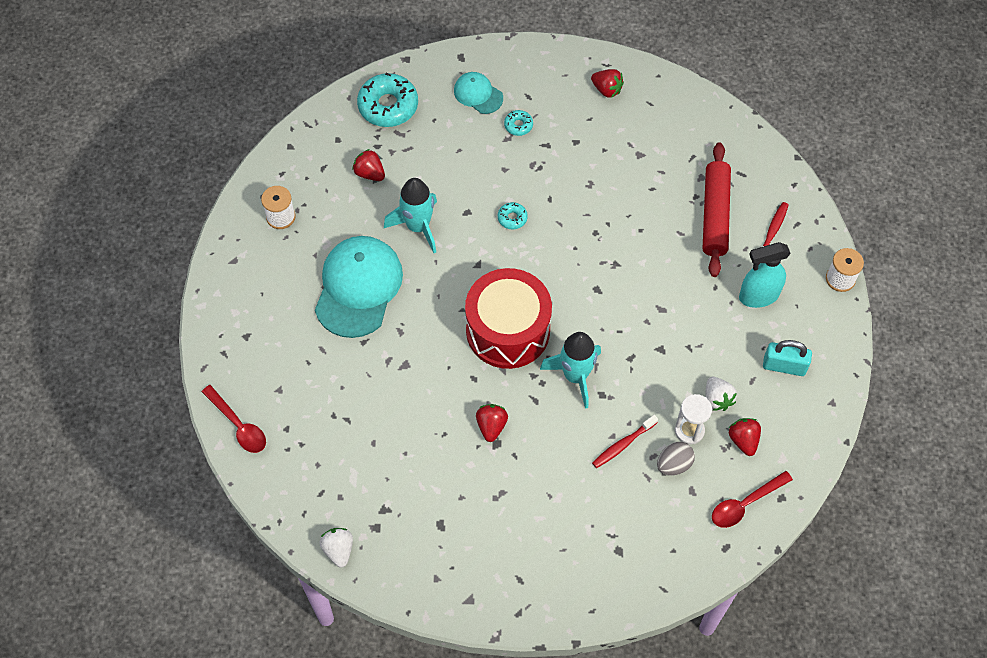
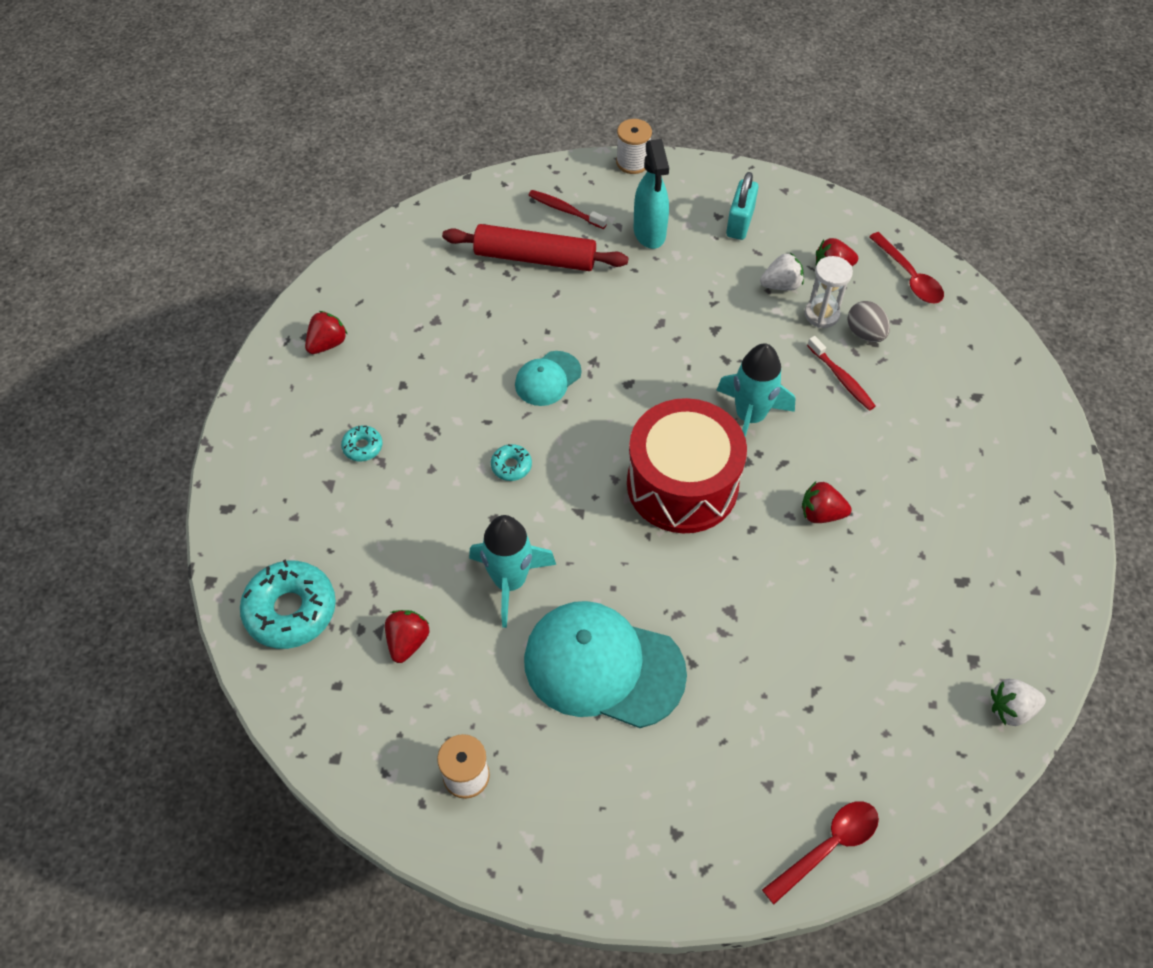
camera: 85 degrees left, 5 degrees down
(370, 173) = (408, 641): red strawberry -> red strawberry turned 150 degrees clockwise
(478, 94) = (298, 491): turquoise cap -> turquoise cap (548, 379)

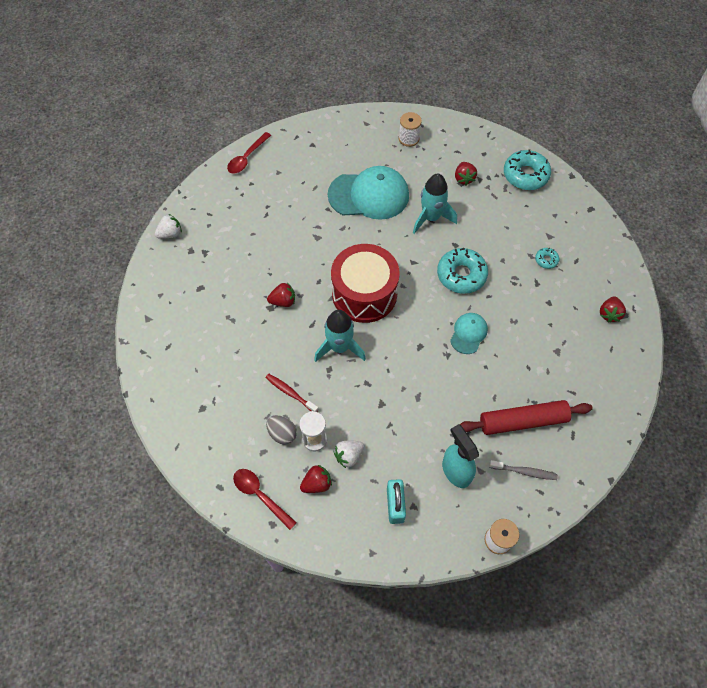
camera: 160 degrees right, 5 degrees up
(511, 466) = (461, 275): turquoise donut -> turquoise donut, size x2.11
(565, 210) = (524, 472): red toothbrush -> grey toothbrush

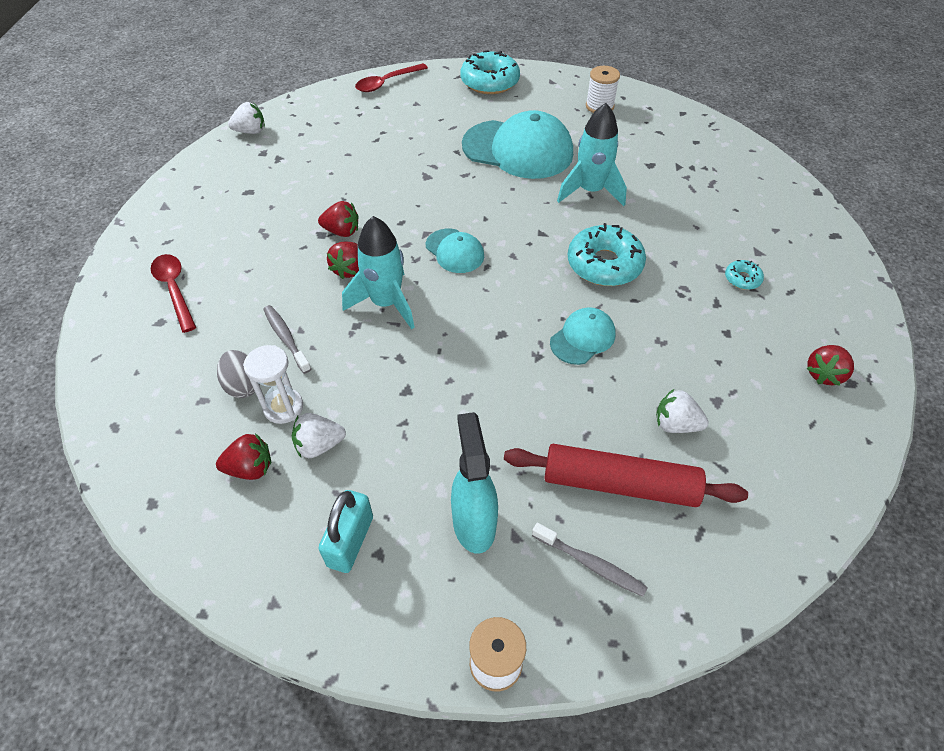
camera: 20 degrees right, 10 degrees down
(260, 495) = (161, 456): red spoon -> red spoon (174, 289)
(290, 393) = (286, 338): red toothbrush -> grey toothbrush
(364, 294) = (455, 251): red drum -> turquoise cap
(464, 178) = (656, 161): red strawberry -> red strawberry (349, 269)
(525, 175) = (747, 176): turquoise donut -> turquoise donut (490, 82)
(540, 374) = (675, 424): none -> white strawberry

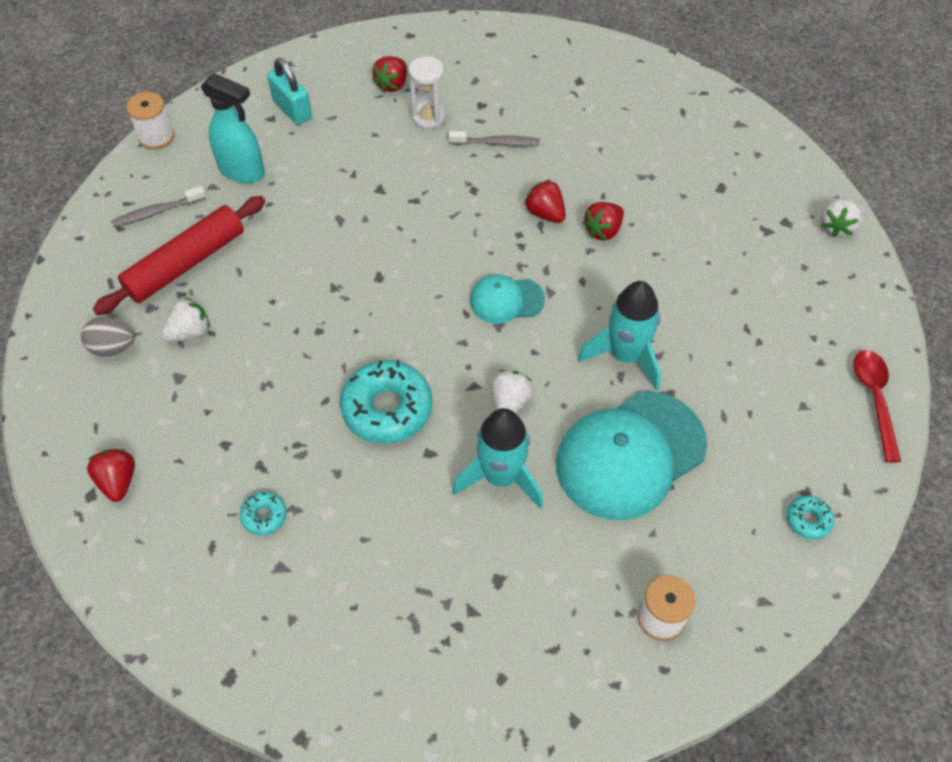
camera: 125 degrees right, 5 degrees up
(174, 289) = (612, 99): red spoon -> none
(243, 385) = (469, 104): grey egg -> grey egg (113, 347)
(319, 445) = (378, 123): white strawberry -> white strawberry (510, 402)
(386, 303) = (482, 219): turquoise rocket -> turquoise rocket (625, 356)
(490, 82) = (808, 520): turquoise donut -> turquoise donut, size x0.47
(582, 338) = (322, 330): turquoise cap -> none

